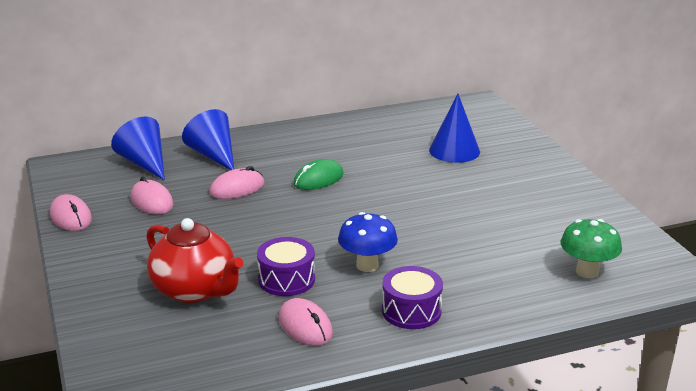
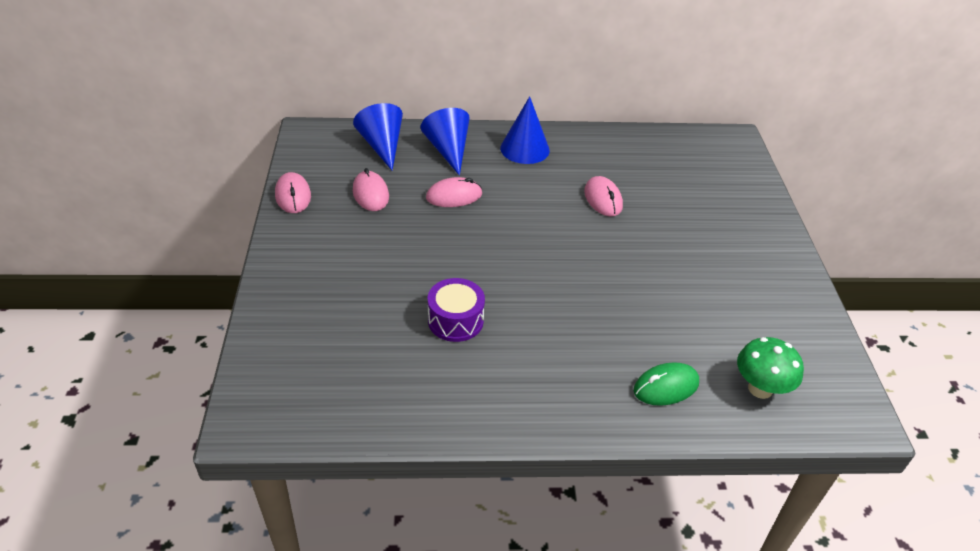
camera: 15 degrees right, 15 degrees up
(195, 290) = (367, 311): red teapot -> none
(305, 326) = (450, 383): pink mouse -> pink mouse (603, 199)
(318, 179) = (535, 202): green mouse -> green mouse (666, 387)
(367, 265) = (539, 322): blue mushroom -> none
(411, 311) = (559, 392): purple drum -> none
(454, 151) = (684, 196): blue cone -> blue cone (525, 149)

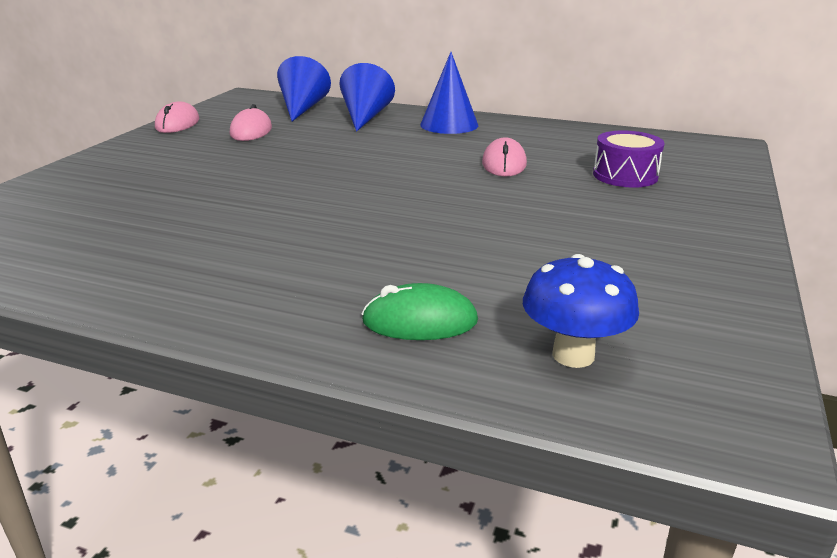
camera: 25 degrees right, 15 degrees down
(454, 196) = (333, 142): pink mouse -> none
(455, 320) = (218, 218): purple drum -> purple drum (625, 175)
(760, 389) = (573, 355): green mushroom -> blue mushroom

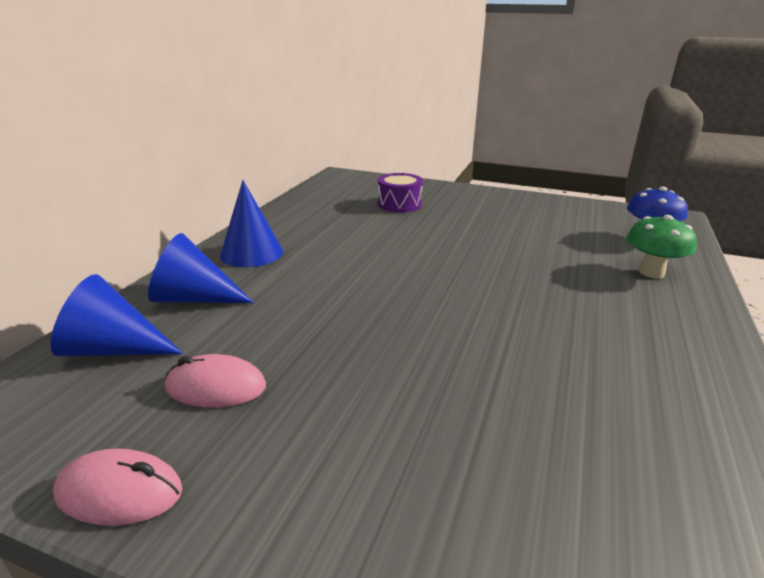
camera: 90 degrees left, 0 degrees up
(420, 321) = (651, 272): green mouse -> green mushroom
(504, 164) = (374, 237): pink mouse -> none

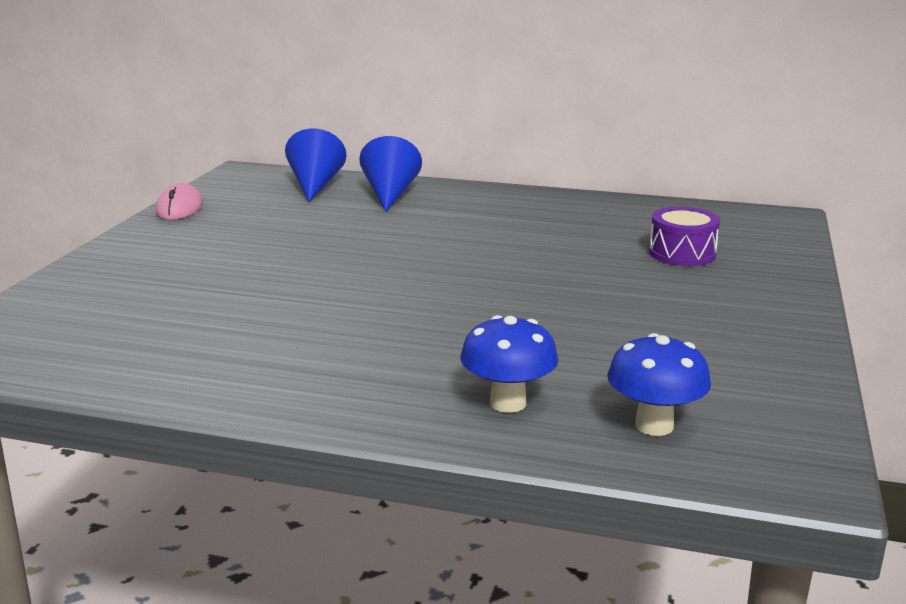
camera: 85 degrees right, 5 degrees down
(216, 387) = (267, 215): pink mouse -> none
(251, 253) = (485, 201): blue cone -> none
(651, 272) = (508, 403): green mushroom -> blue mushroom

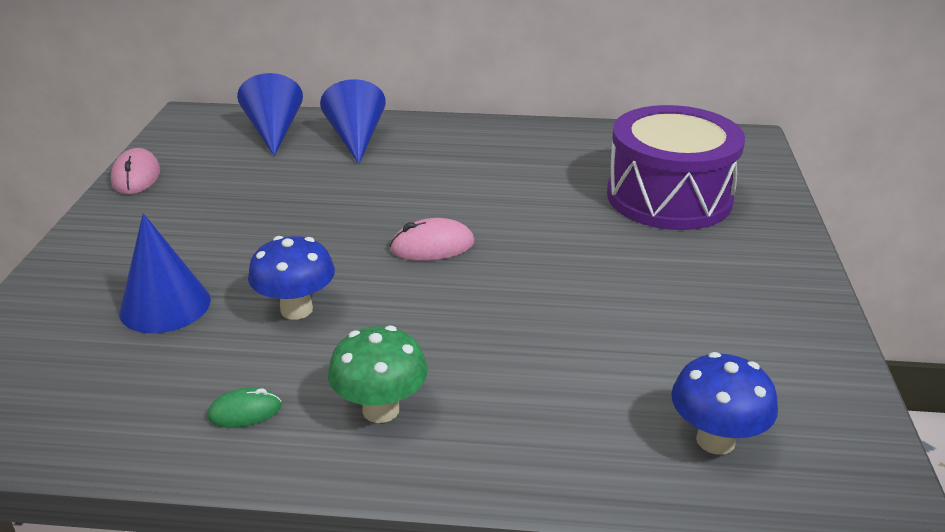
camera: 10 degrees left, 10 degrees up
(174, 294) = (165, 306): none -> blue cone
(218, 368) = (245, 411): none -> green mouse
(340, 377) = (381, 410): none -> green mushroom
(432, 272) = (432, 246): none -> pink mouse
(508, 403) = (563, 427): blue mushroom -> blue mushroom (296, 309)
(682, 253) = (669, 197): purple drum -> purple drum, size x1.91

